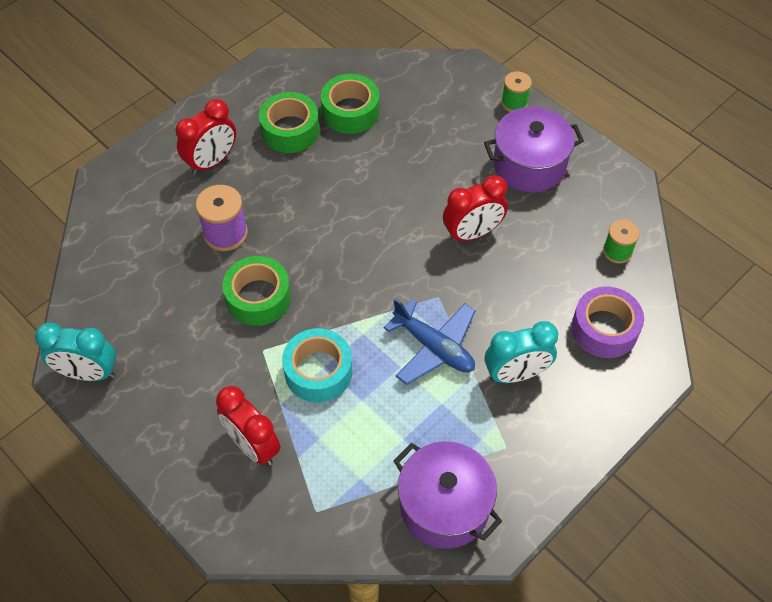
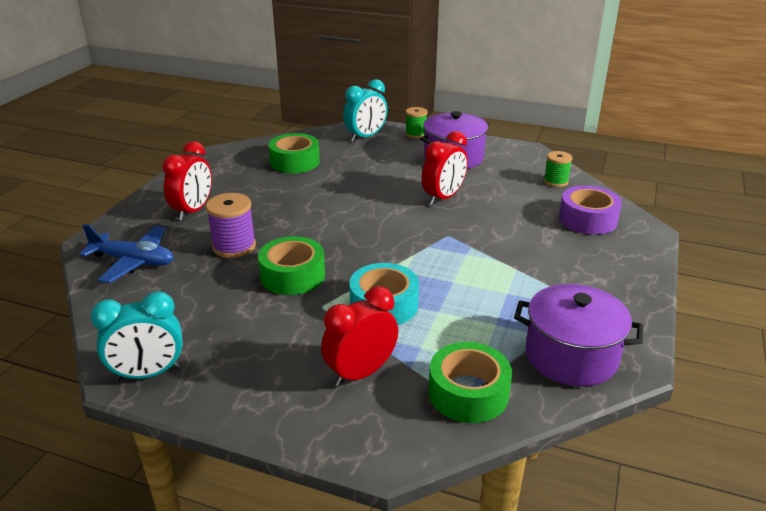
camera: 25 degrees left, 25 degrees down
(253, 446) = (361, 373): red clock -> red clock turned 120 degrees clockwise
(290, 130) = (251, 180): green tape -> green tape (468, 393)
(434, 347) = (470, 263): blue plane -> blue plane (134, 261)
(516, 374) = (549, 260): turquoise clock -> turquoise clock (366, 137)

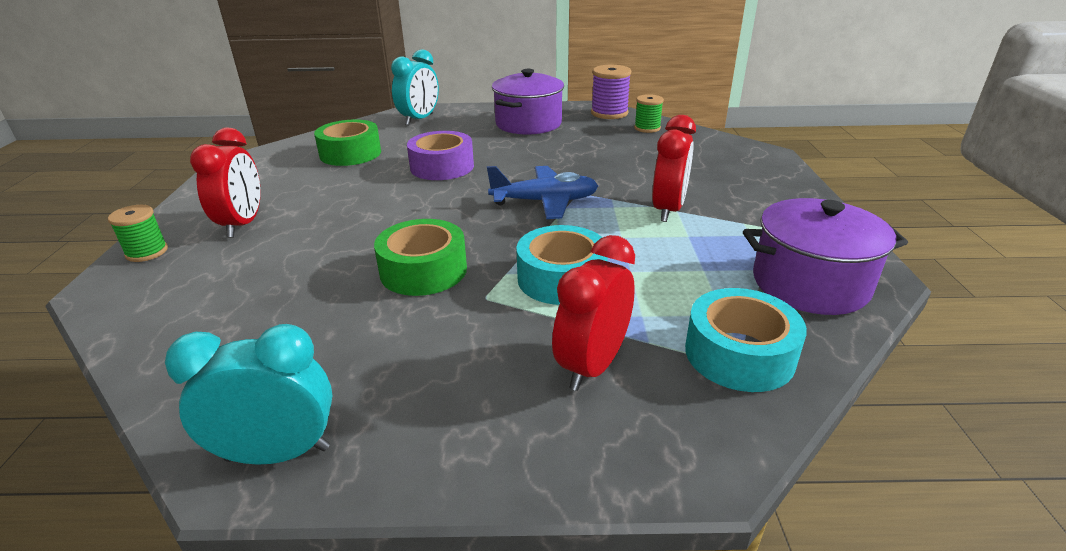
camera: 20 degrees left, 0 degrees up
(134, 261) = (181, 301): blue plane -> blue plane (545, 202)
(148, 374) = (278, 453): turquoise clock -> turquoise clock turned 150 degrees counterclockwise
(234, 246) = (323, 253): purple spool -> purple spool (609, 113)
(415, 134) = (473, 110): green spool -> green spool (147, 252)
(443, 198) = (546, 160): red clock -> red clock (668, 210)
(468, 393) = (739, 354): green tape -> turquoise tape
(587, 219) = (706, 154): purple tape -> purple tape (442, 167)

